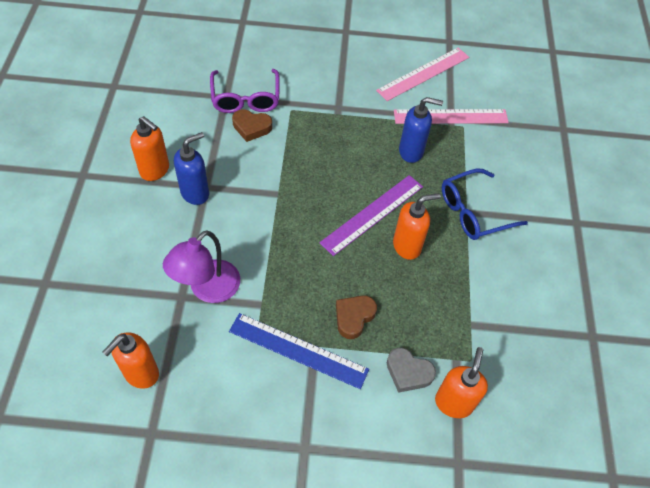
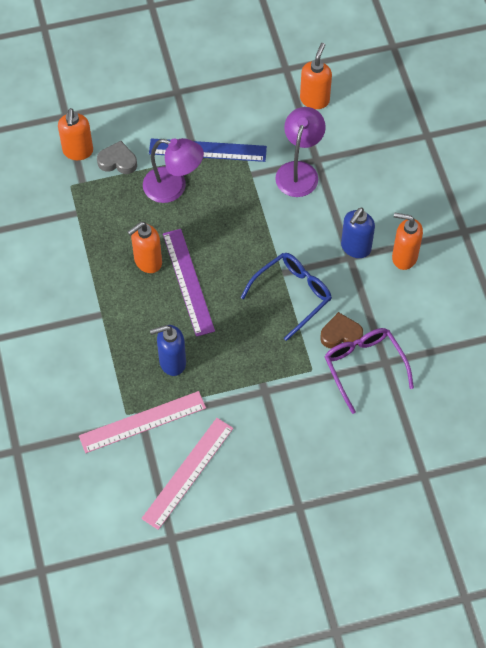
camera: 165 degrees right, 5 degrees up
(354, 317) = (173, 187): brown heart -> purple lamp
(372, 214) = (188, 282): purple ruler -> purple ruler turned 45 degrees counterclockwise
(473, 212) = (94, 316): blue glasses -> blue glasses (292, 295)

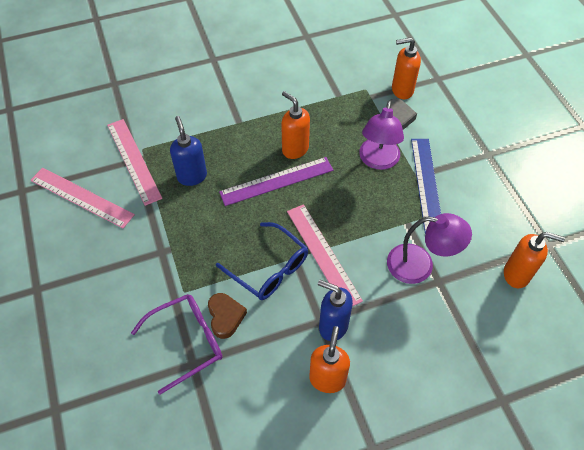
camera: 85 degrees right, 5 degrees down
(280, 248) = (323, 254): none -> pink ruler

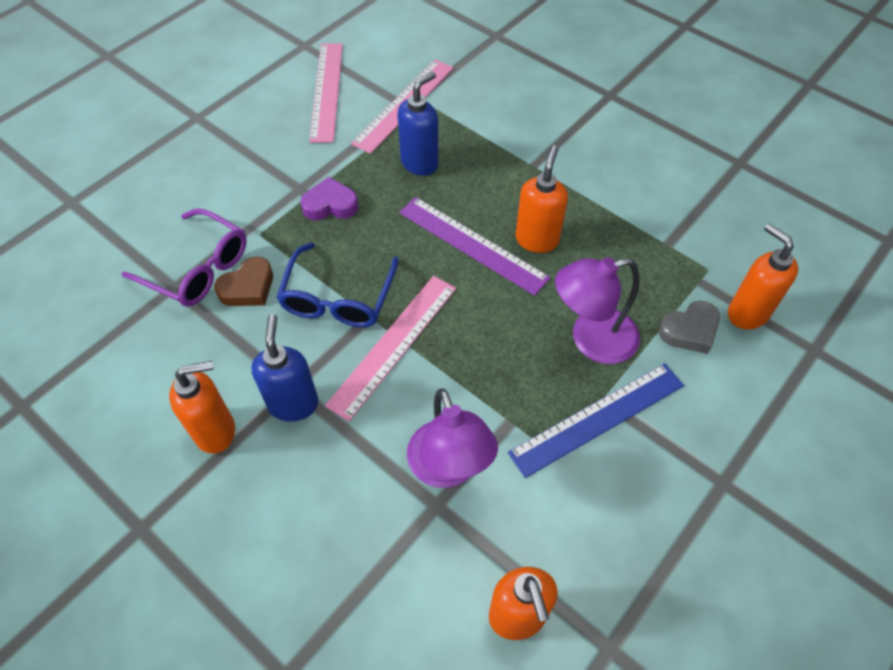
camera: 60 degrees right, 0 degrees up
(189, 240) = (330, 205): none -> purple heart

